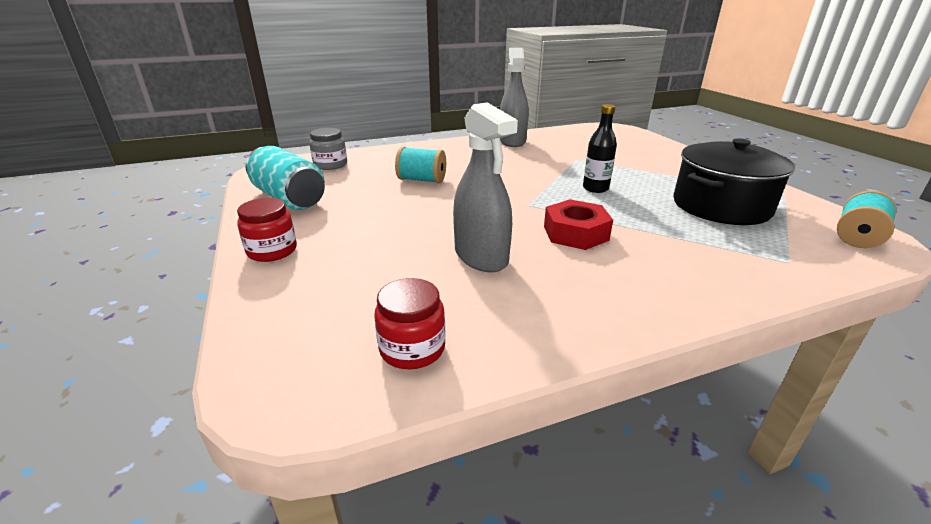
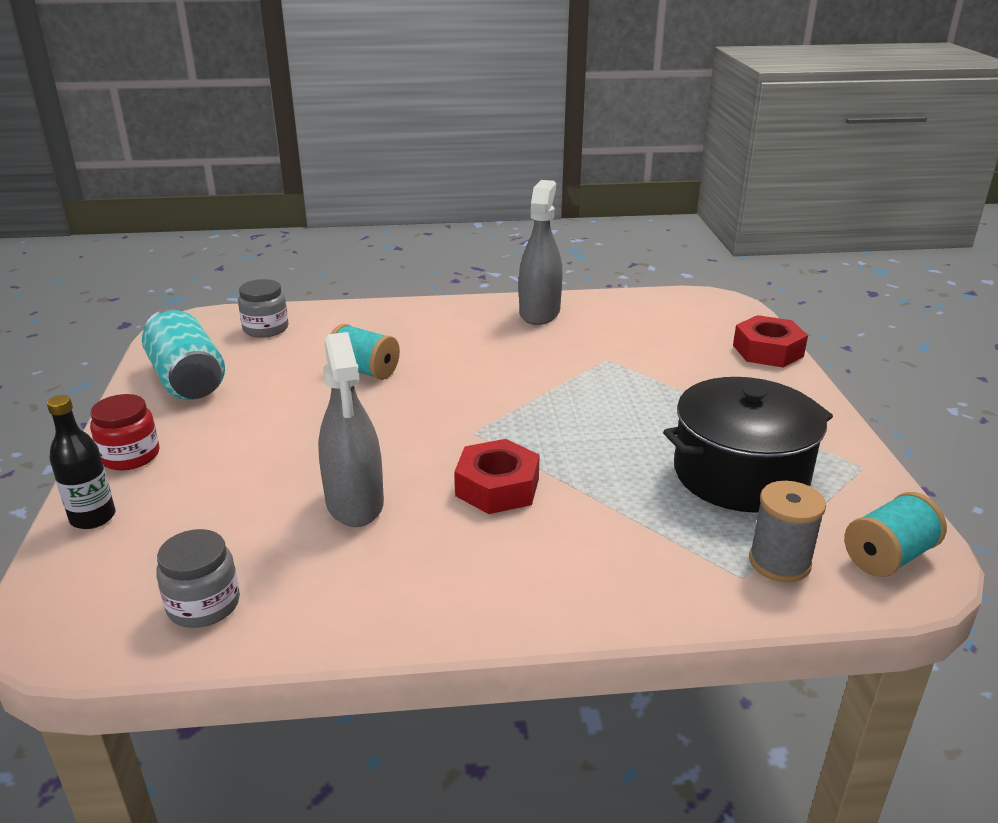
camera: 15 degrees right, 0 degrees up
(412, 348) = (203, 605): red jar -> grey jar
(595, 188) = (587, 417): black bottle -> black bottle (93, 517)
(665, 146) = (768, 351): none -> red nut
(801, 250) = (779, 562): none -> grey spool

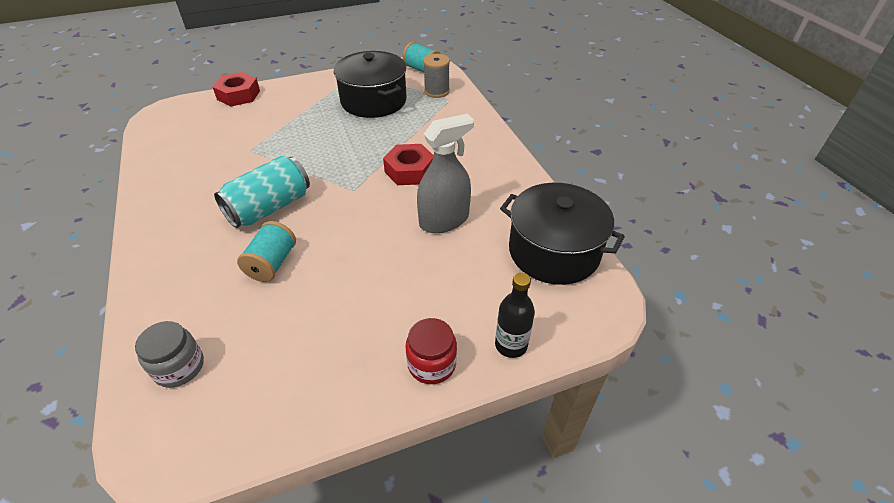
camera: 105 degrees left, 15 degrees up
(187, 379) = (296, 386): turquoise can -> turquoise can (269, 207)
(203, 605) = (554, 251): grey jar -> black pot
(539, 313) = (167, 189): grey spray bottle -> none

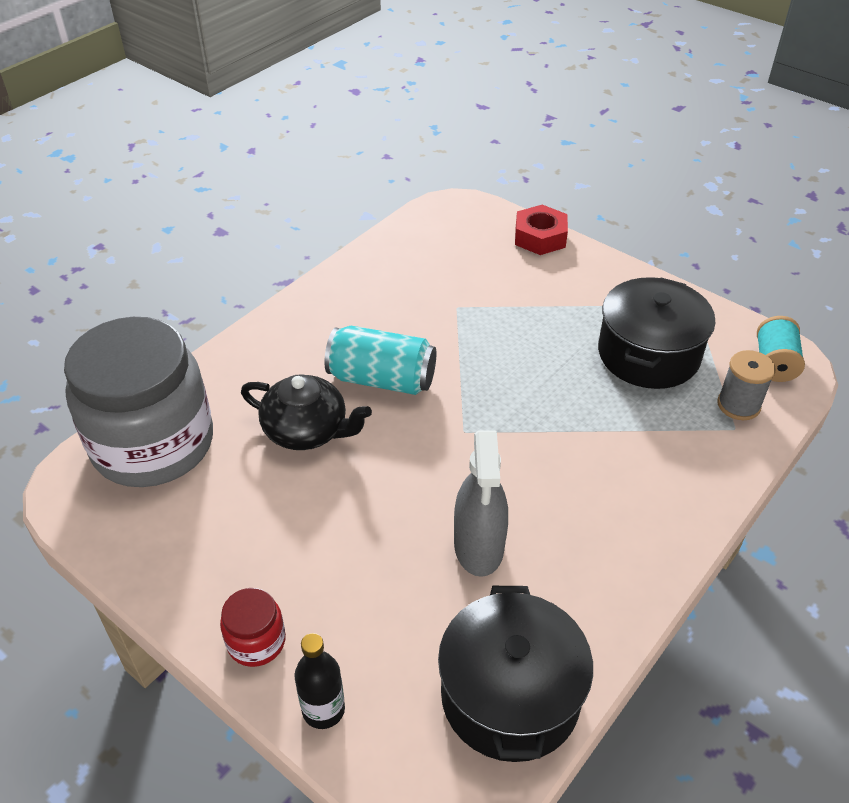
camera: 60 degrees right, 0 degrees up
(179, 367) = (153, 444): grey jar -> grey jar, size x2.48
(272, 263) = (307, 430): turquoise spool -> black teapot
(409, 171) = (542, 465): red nut -> none
(444, 220) = (479, 546): grey spray bottle -> grey spray bottle turned 60 degrees clockwise

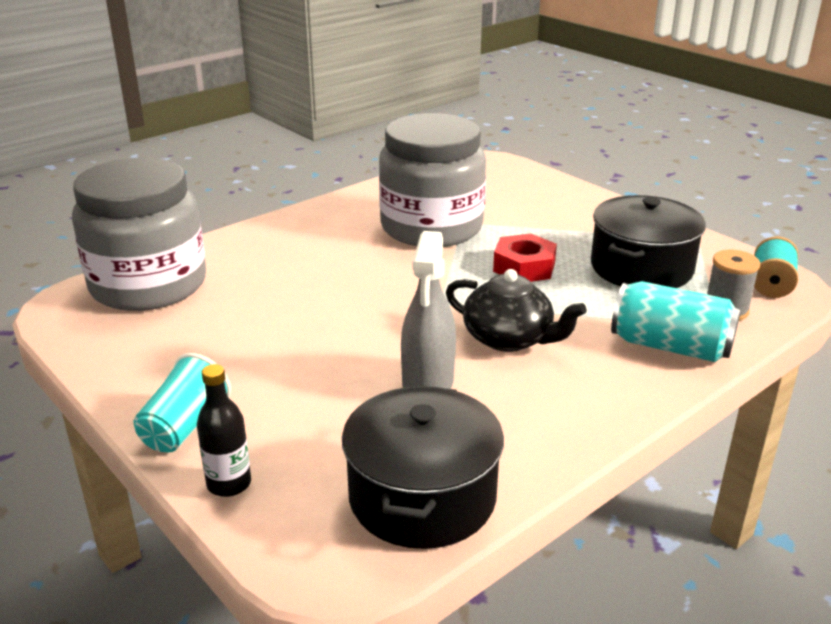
camera: 10 degrees right, 15 degrees down
(256, 641) = (184, 426): red jar -> turquoise cup
(307, 430) = (292, 289): black teapot -> black teapot (509, 339)
(382, 379) = (375, 262): turquoise can -> turquoise can (670, 346)
(427, 318) = (431, 227): none -> grey jar
(540, 237) = (557, 185): red nut -> red nut (524, 267)

